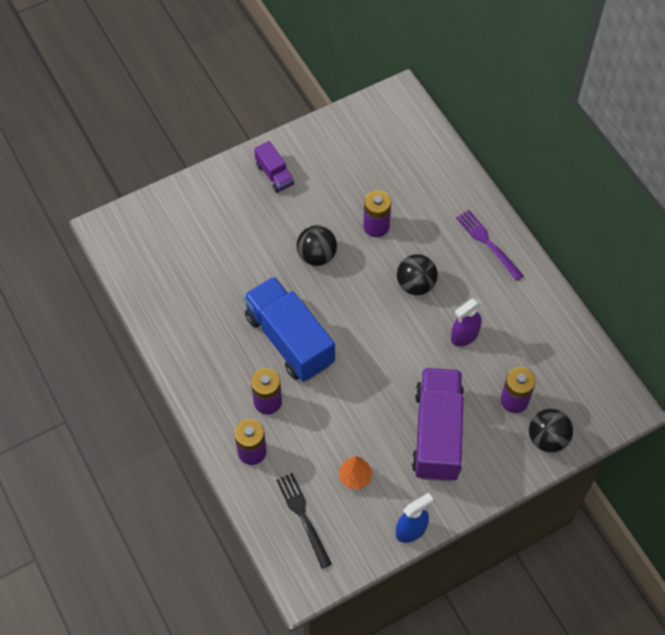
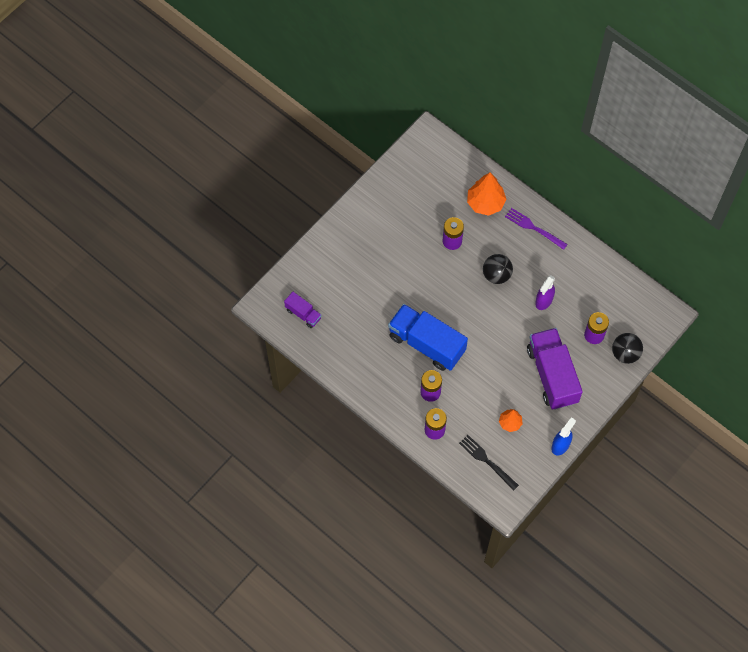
camera: 20 degrees left, 5 degrees up
(274, 174) = (364, 225): purple truck -> purple truck (303, 314)
(317, 256) = (419, 277): black ball -> none
(437, 194) = (485, 203): none -> orange tree

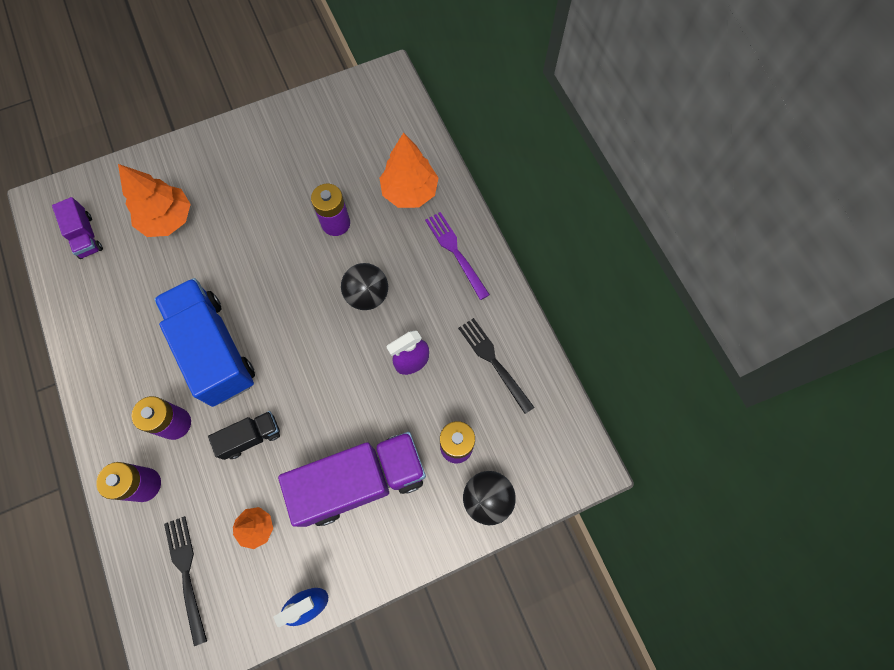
camera: 25 degrees right, 5 degrees up
(347, 282) = (167, 219): none -> orange tree
(478, 380) = (251, 437): none -> black truck
(552, 375) = (360, 481): purple truck -> purple truck turned 60 degrees clockwise
(590, 281) = (493, 361): none -> black fork

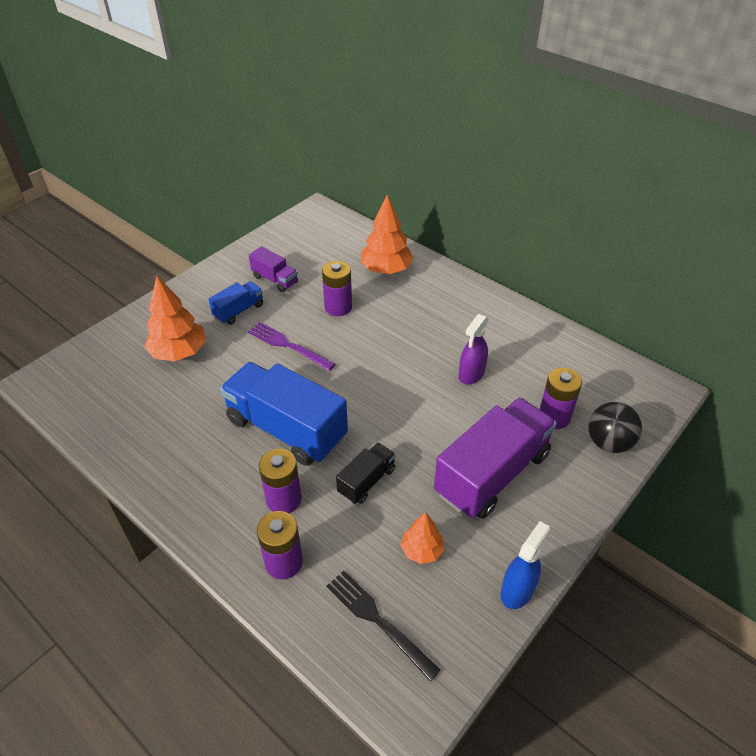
camera: 25 degrees left, 25 degrees down
(86, 236) = (101, 390): purple truck -> purple truck (275, 279)
(243, 189) = (239, 311): none -> blue truck
(367, 295) = (400, 344): black ball -> none
(455, 252) = (452, 294): purple fork -> purple fork (287, 345)
(493, 361) = (537, 350): black fork -> none

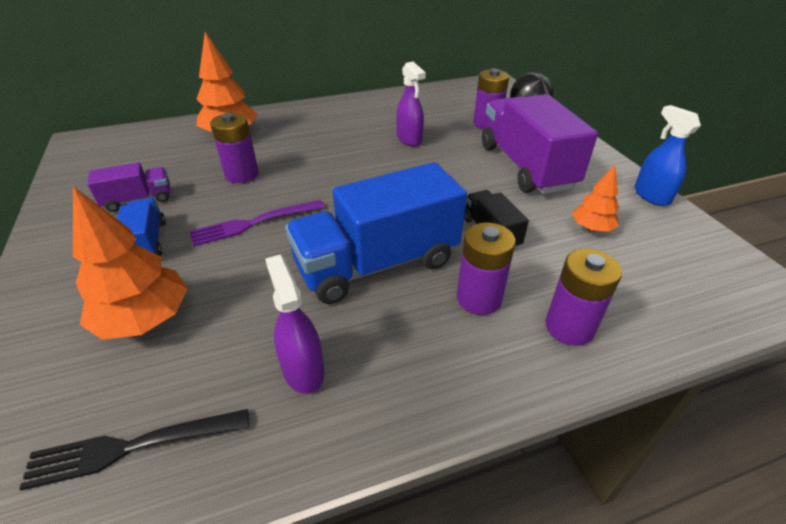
camera: 60 degrees left, 5 degrees down
(177, 438) = (303, 370): none -> purple spray bottle
(377, 620) = (666, 281): black fork -> black fork (131, 447)

